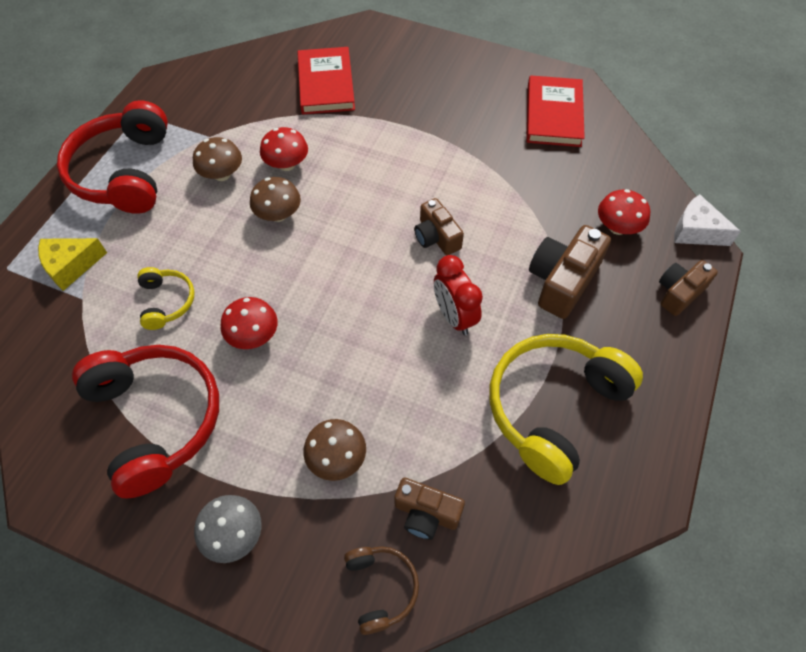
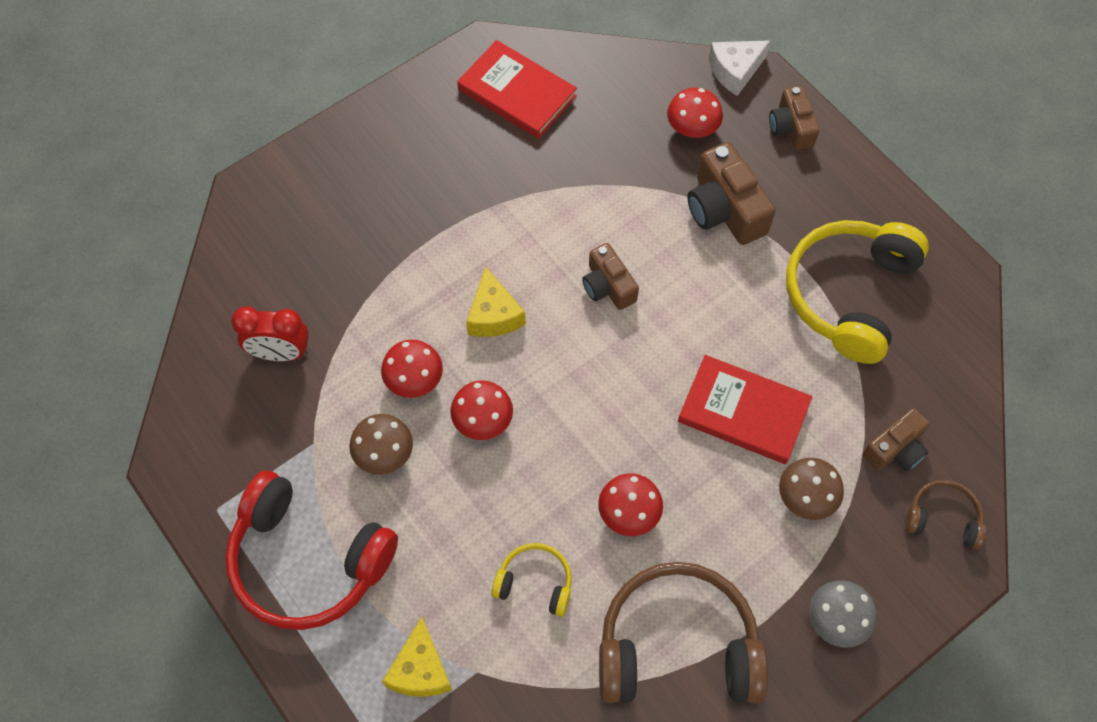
camera: 60 degrees left, 5 degrees up
(156, 419) = (677, 646): red headphones -> brown headphones
(278, 214) = (483, 420): brown mushroom -> red mushroom
(326, 84) = (314, 282): red book -> red book (743, 412)
(365, 183) = (493, 315): none -> yellow cheese
(436, 237) = (608, 286): brown camera -> brown camera turned 60 degrees clockwise
(454, 316) = (711, 321): red clock -> red clock (280, 353)
(554, 408) = (849, 294): yellow headphones -> yellow headphones turned 45 degrees clockwise

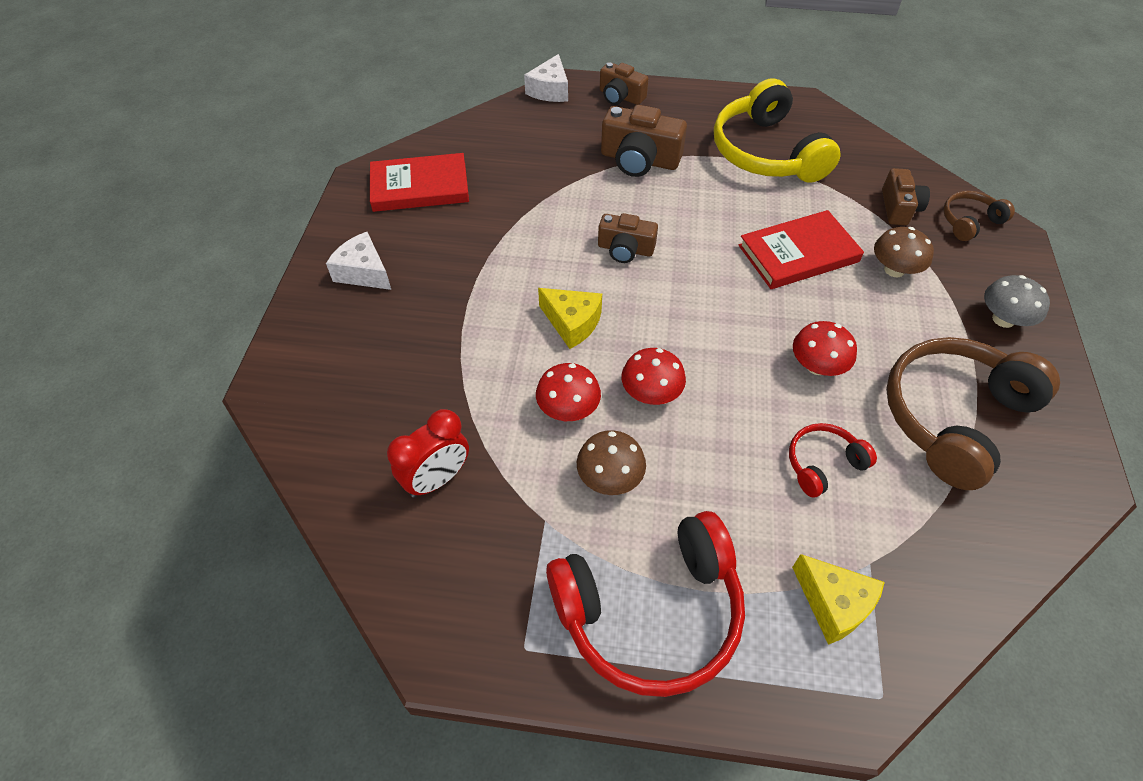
camera: 45 degrees left, 10 degrees down
(397, 143) = (363, 272): none -> white cheese
(535, 583) = (823, 464): yellow headphones -> red headphones
(692, 128) = (563, 133): red mushroom -> none

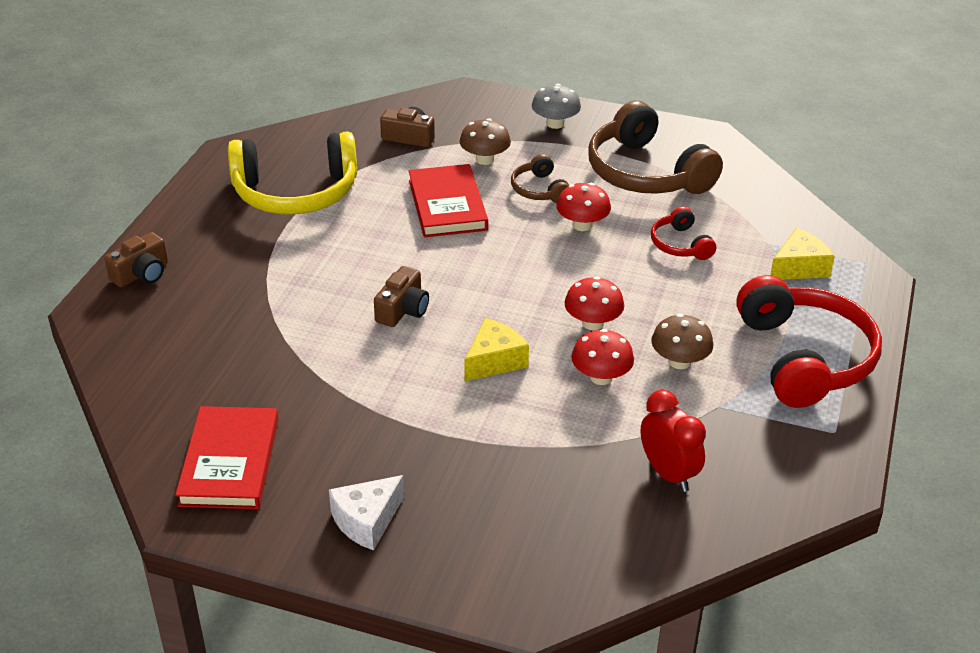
camera: 80 degrees left, 15 degrees down
(550, 90) = (93, 329): white cheese -> none
(639, 160) = (265, 278): brown camera -> none
(969, 222) = (441, 107): brown headphones -> brown headphones (539, 190)

